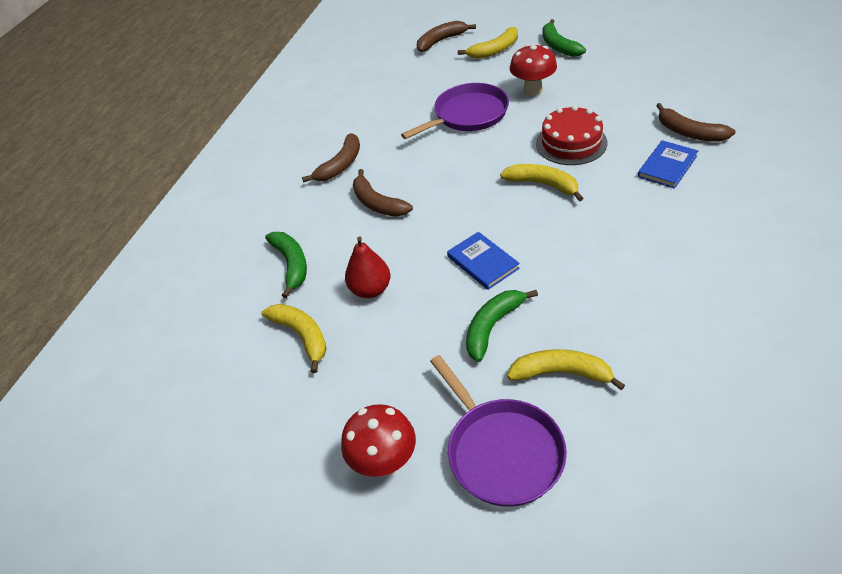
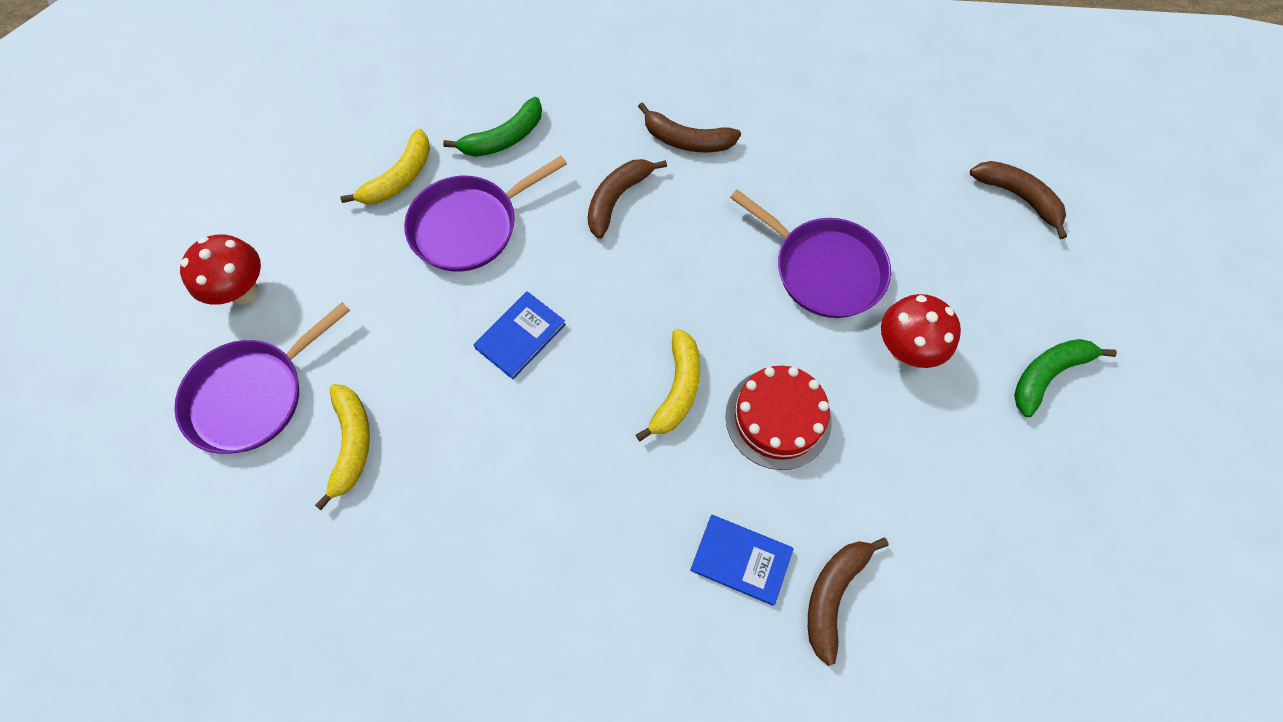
camera: 70 degrees right, 20 degrees up
(370, 290) = (469, 226): red pear -> purple pan
(493, 326) = (418, 362): green banana -> none
(494, 50) = (1009, 279): yellow banana -> none

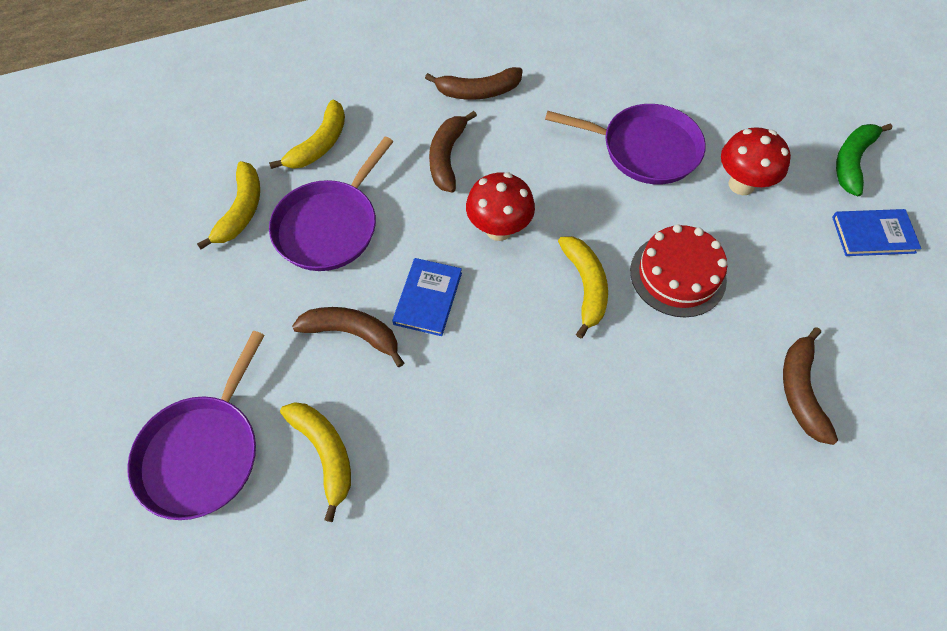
camera: 25 degrees left, 5 degrees down
(243, 291) = (141, 365): red mushroom -> red mushroom (499, 229)
(504, 138) = (319, 144): green banana -> yellow banana
(741, 560) = (715, 397): blue book -> blue book (873, 234)
(1018, 197) = (754, 45): brown banana -> brown banana (353, 334)

